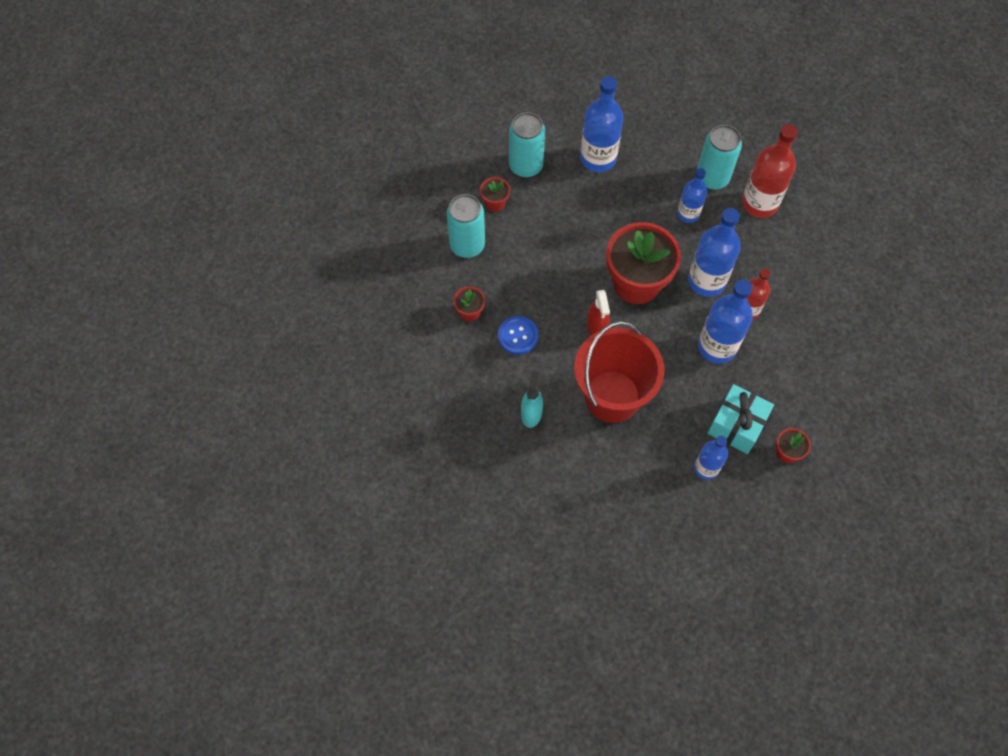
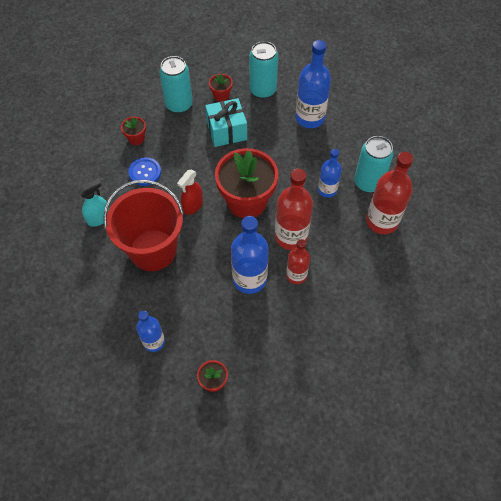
camera: 45 degrees right, 5 degrees down
(706, 281) = (291, 236): blue bottle -> red bottle
(736, 425) = (203, 335): turquoise gift -> turquoise gift (226, 131)

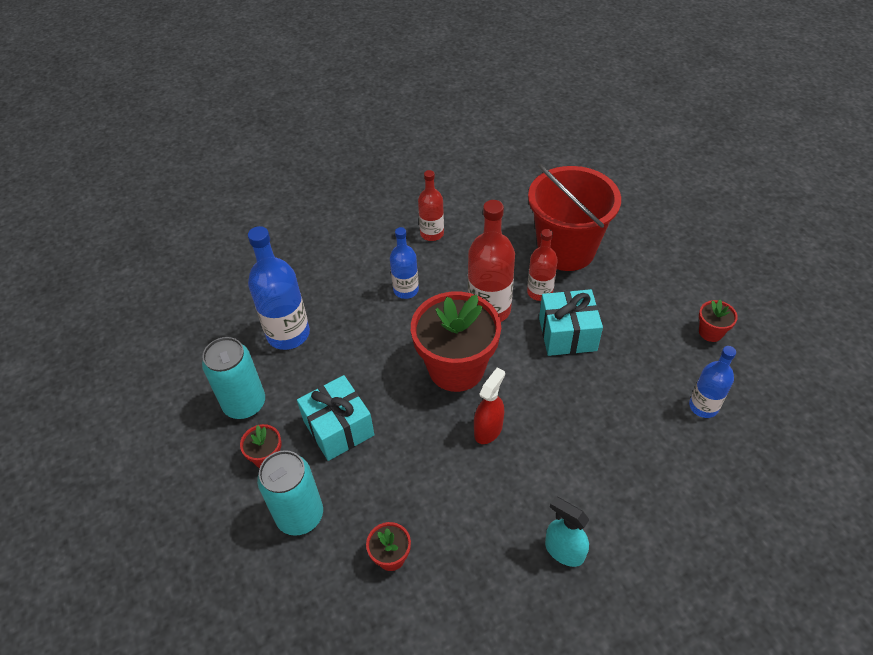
camera: 105 degrees left, 10 degrees down
(145, 172) = (454, 516): blue button -> none
(153, 250) = (581, 454): red bucket -> red bucket (566, 250)
(192, 205) = (488, 429): red spray bottle -> red spray bottle turned 75 degrees counterclockwise
(249, 279) = (567, 334): blue bottle -> turquoise gift
(368, 182) = (380, 255): turquoise can -> none
(382, 221) = (432, 233): red bottle -> red bottle, size x0.61

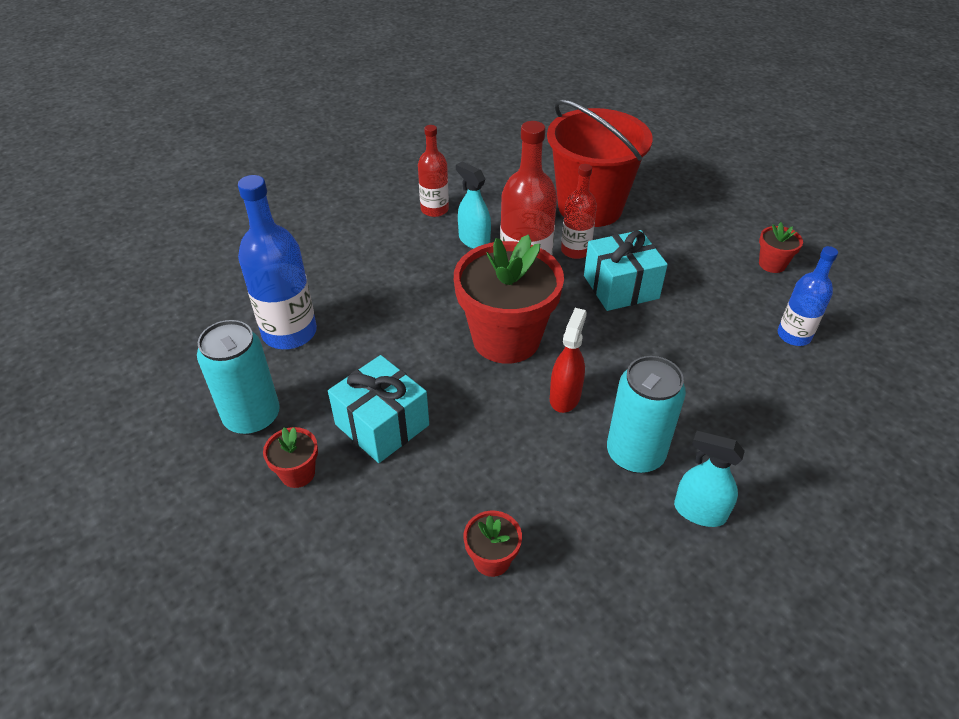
camera: 15 degrees left, 5 degrees down
(300, 515) = (359, 533): turquoise can -> turquoise can (635, 454)
(406, 290) = (421, 268): blue bottle -> none
(456, 269) = (474, 240): none -> turquoise spray bottle

